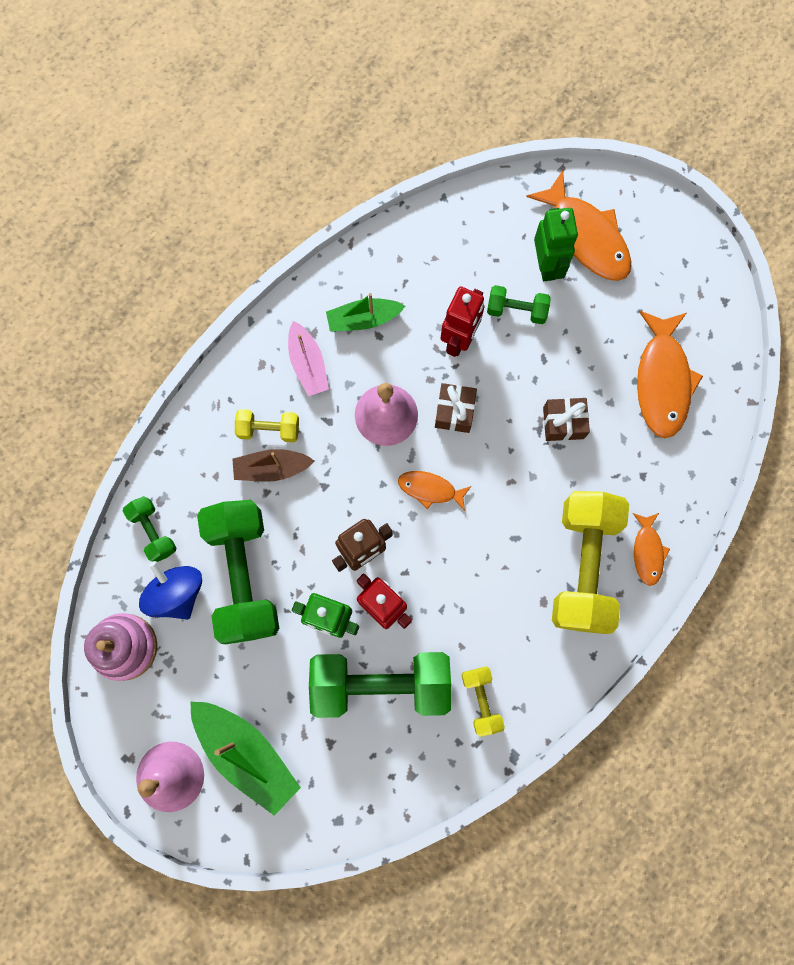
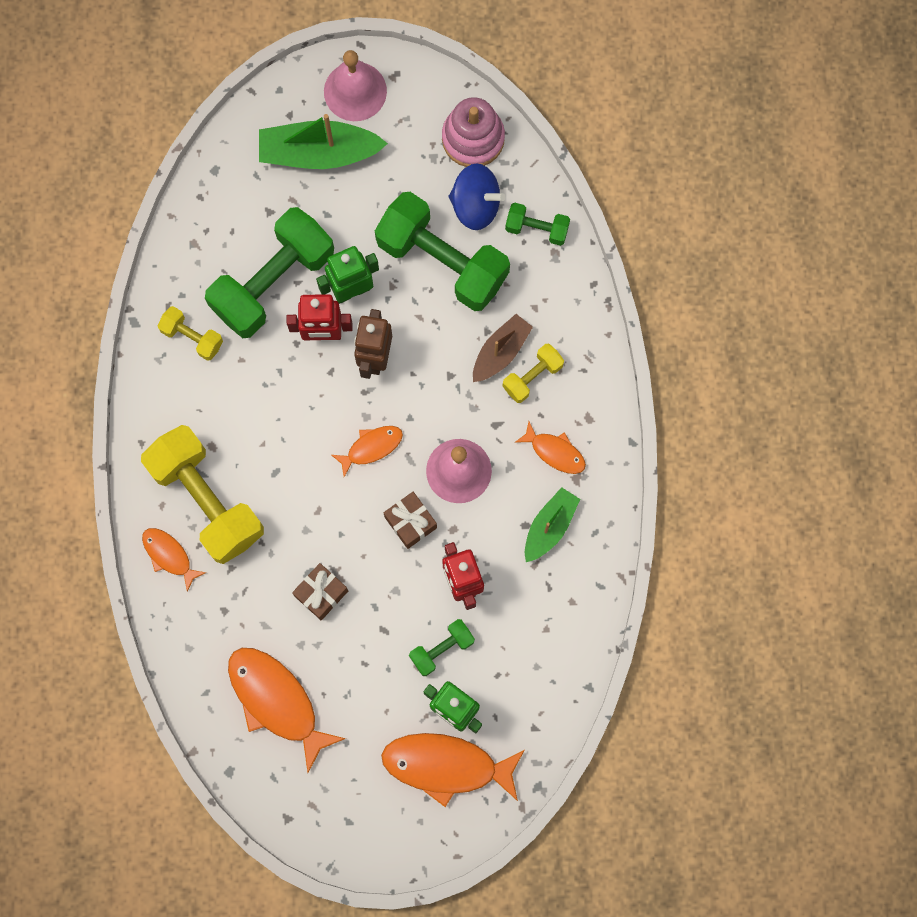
camera: 135 degrees right, 0 degrees up
(308, 364) = (555, 452): pink boat -> orange fish

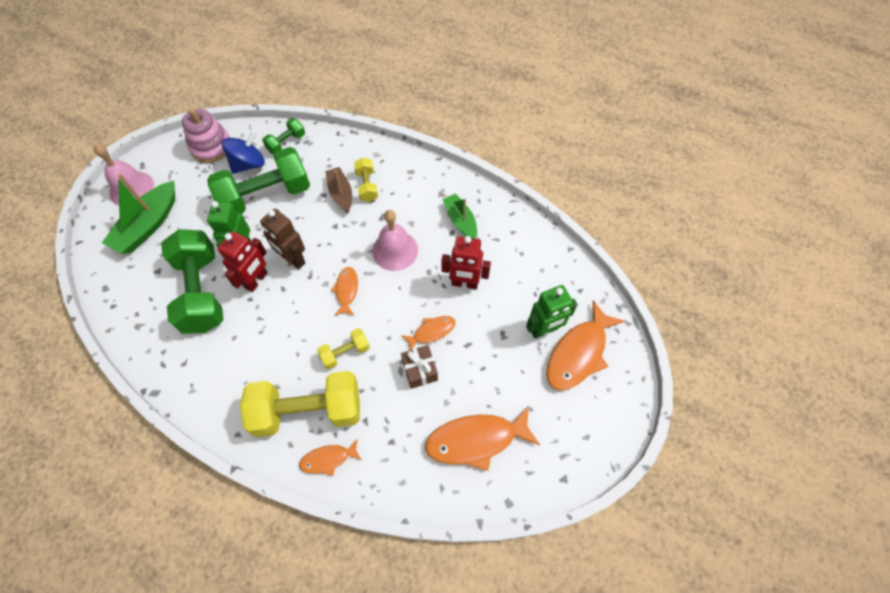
camera: 60 degrees left, 15 degrees down
(192, 337) = (195, 360): yellow dumbbell -> yellow dumbbell (345, 352)
(410, 522) = (408, 293): brown gift -> none
(441, 649) = (500, 316): green dumbbell -> none
(555, 452) = (418, 196): orange fish -> orange fish (431, 332)

